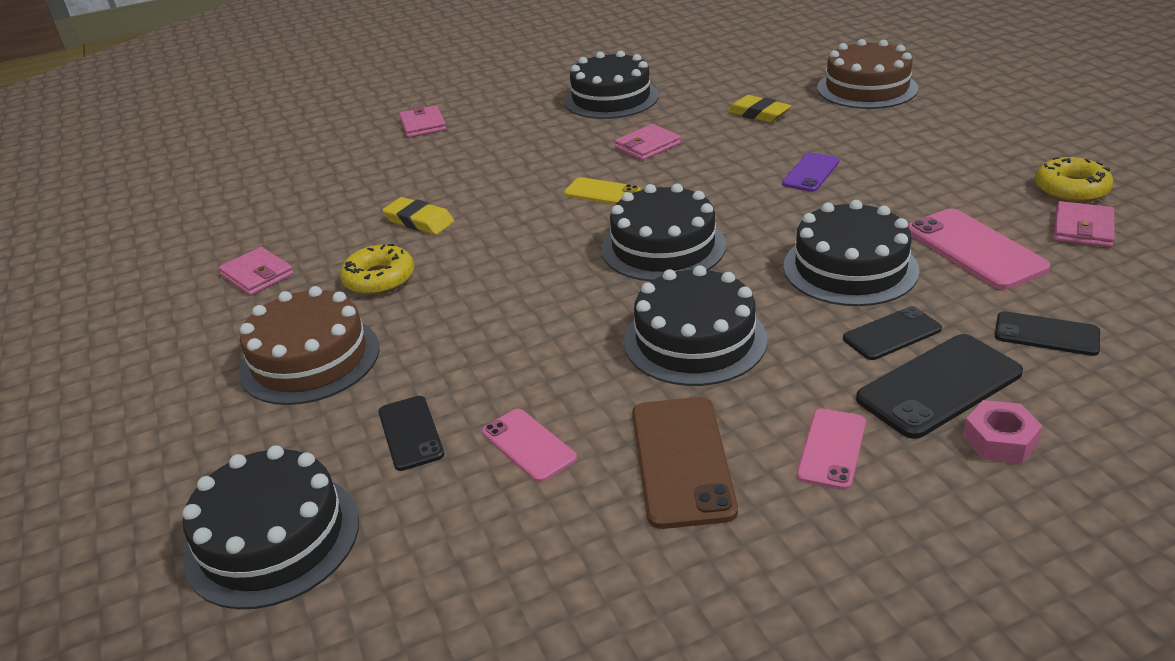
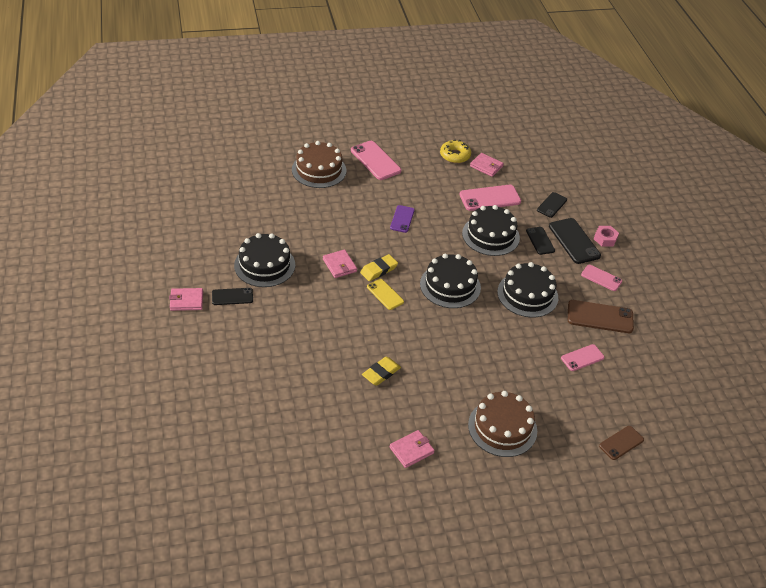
camera: 85 degrees left, 10 degrees up
(272, 538) = (621, 443): black cake -> brown phone
(379, 279) = (437, 395): yellow donut -> none
(410, 433) = (566, 394): black phone -> black phone (232, 296)
(423, 125) = (246, 358): pink wallet -> pink wallet (186, 301)
(602, 192) = (385, 294): yellow phone -> yellow phone turned 75 degrees counterclockwise
(758, 114) = (325, 215): yellow eraser -> yellow eraser (379, 270)
(811, 173) = (402, 219): purple phone -> purple phone turned 60 degrees clockwise
(949, 123) = (375, 160): none -> pink phone

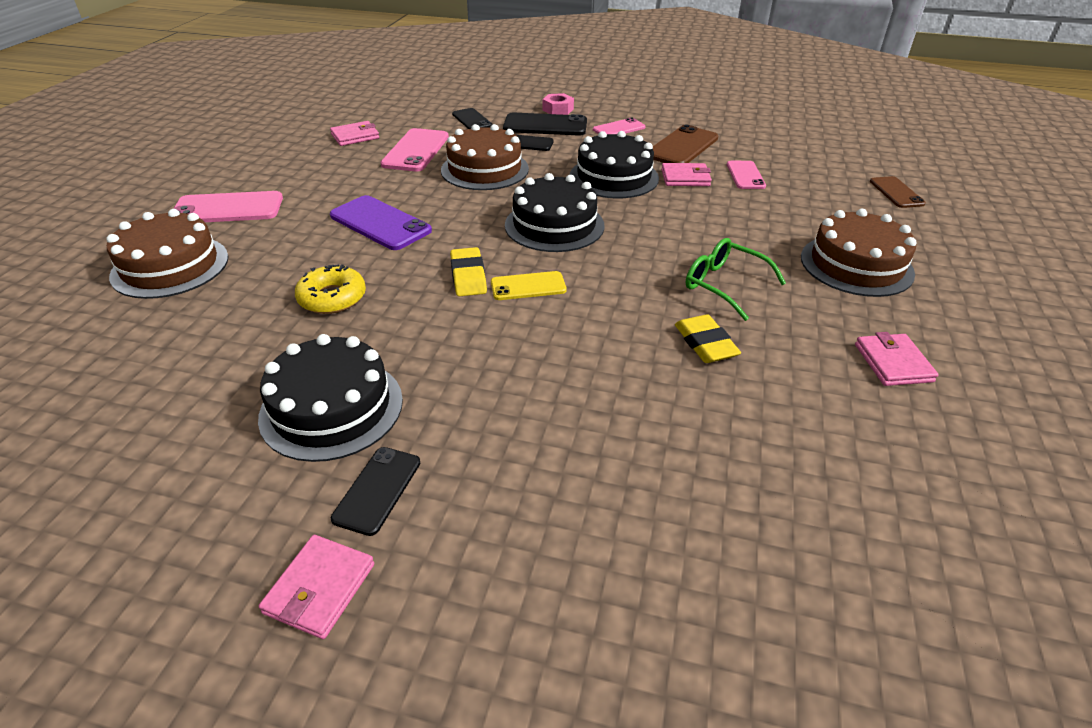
camera: 60 degrees left, 5 degrees down
(339, 265) = (421, 313): pink wallet -> pink wallet (685, 178)
(402, 219) = (380, 223): purple phone -> purple phone, size x1.63
(438, 371) = (724, 285): none -> green glasses
(455, 155) = (306, 149): yellow donut -> yellow donut (332, 298)
(490, 235) = (485, 169): black cake -> brown cake

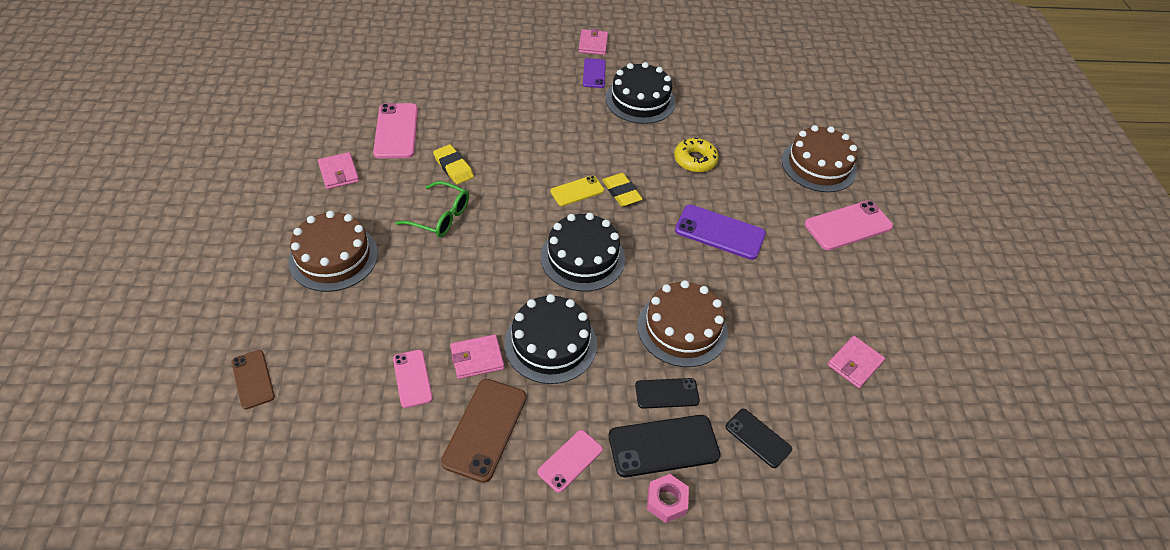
camera: 160 degrees right, 10 degrees up
(377, 490) = (594, 73): black phone -> purple phone
(416, 150) = (771, 349): pink phone -> pink phone (396, 131)

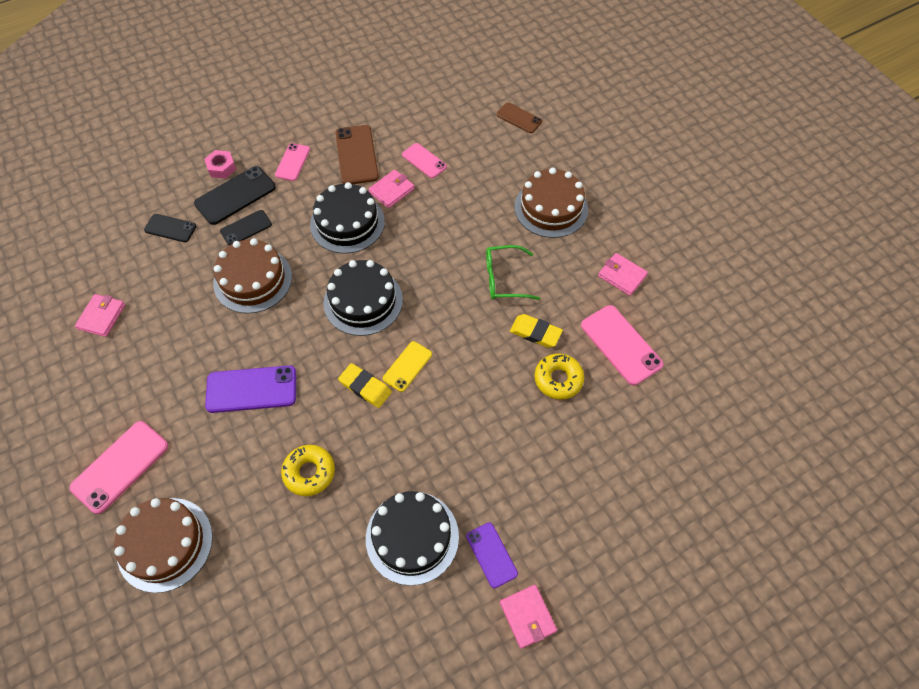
camera: 155 degrees right, 10 degrees up
(466, 132) = (558, 379): none -> yellow donut

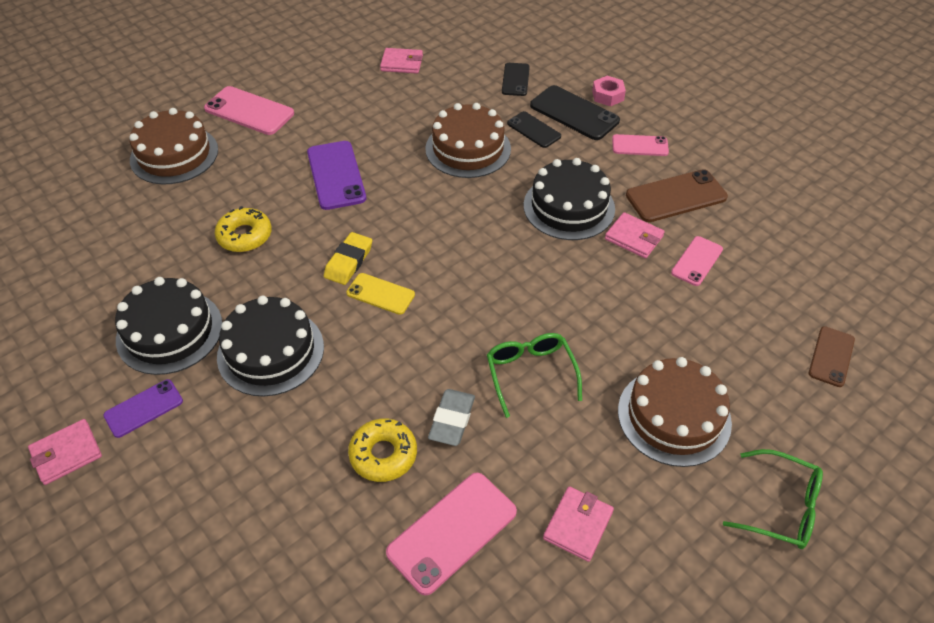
camera: 80 degrees right, 10 degrees down
(363, 301) = (462, 240): black cake -> black cake (270, 351)
(535, 333) = (452, 420): yellow eraser -> grey eraser
(619, 175) = (780, 507): none -> green glasses

